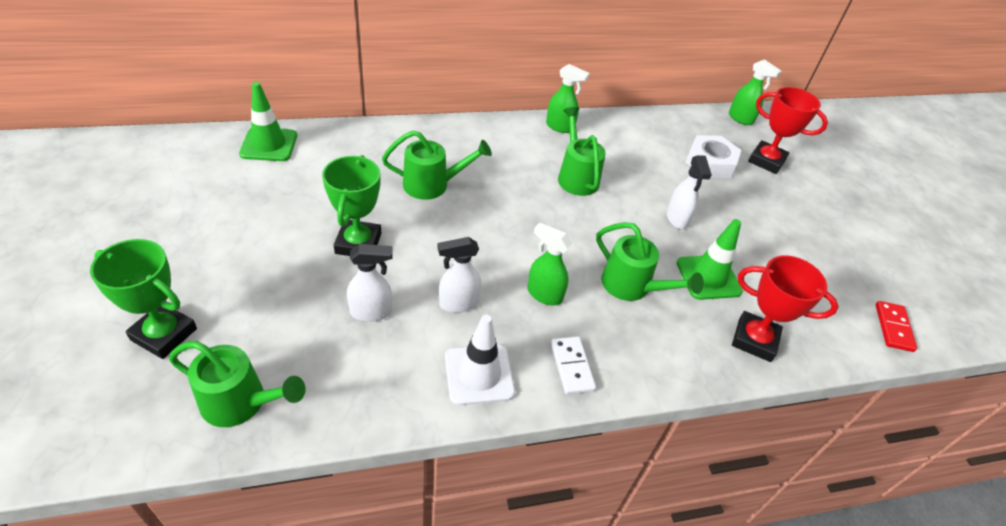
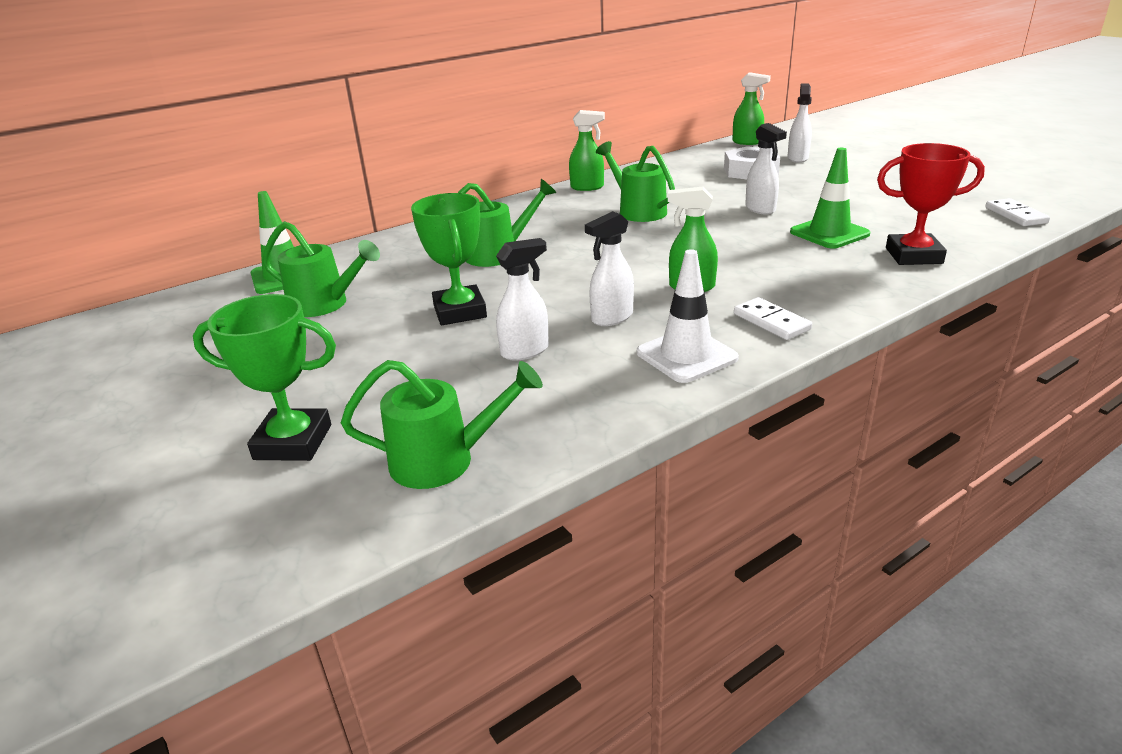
camera: 15 degrees left, 15 degrees down
(632, 287) = (769, 258): green watering can -> green watering can (326, 305)
(766, 161) = (797, 158): red trophy -> white spray bottle
(893, 327) = (1015, 215): red domino -> white domino

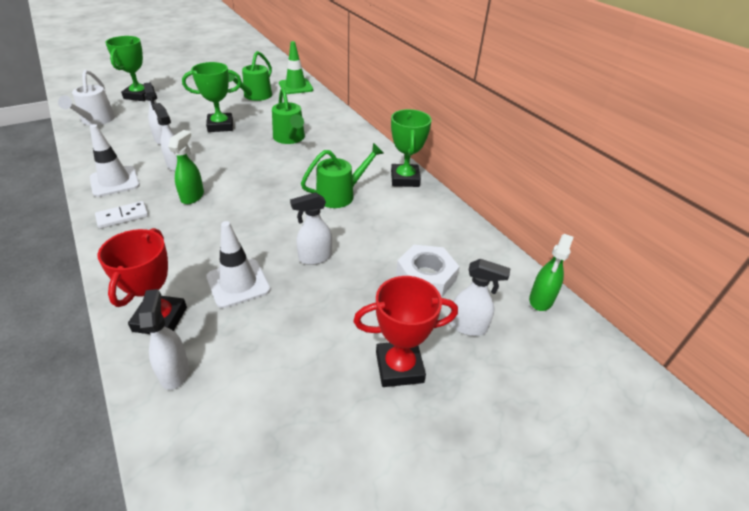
camera: 90 degrees right, 10 degrees up
(445, 460) = (95, 121): green watering can -> white watering can
(587, 187) = (405, 179): green spray bottle -> green trophy
(829, 233) = (238, 283): green traffic cone -> white traffic cone
(861, 173) = (399, 367): none -> red trophy
(959, 237) = (175, 371): none -> white spray bottle
(1015, 215) = (197, 459): white domino -> none

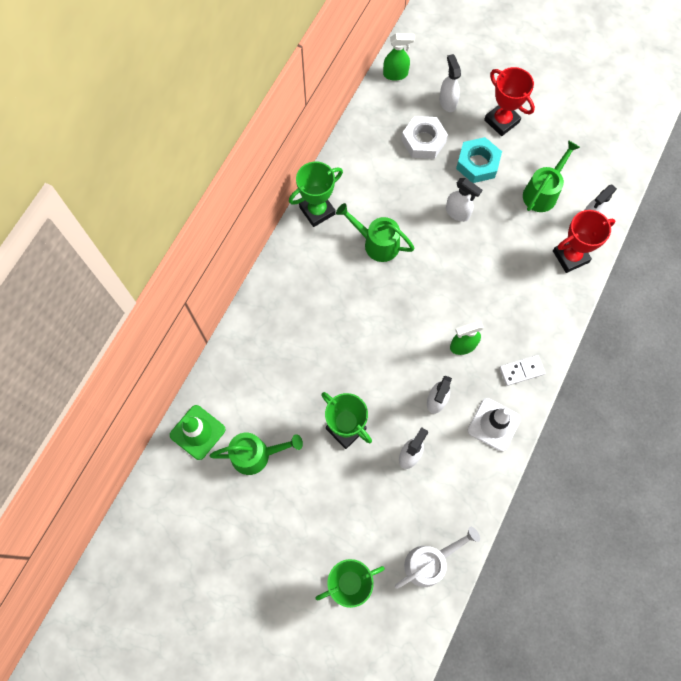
camera: 120 degrees left, 30 degrees up
(122, 216) = (521, 371): white domino -> white domino turned 45 degrees counterclockwise
(238, 283) = (514, 239): white traffic cone -> none
(290, 139) = (320, 345): green watering can -> green watering can (543, 192)
(358, 306) = (477, 163): none -> turquoise nut

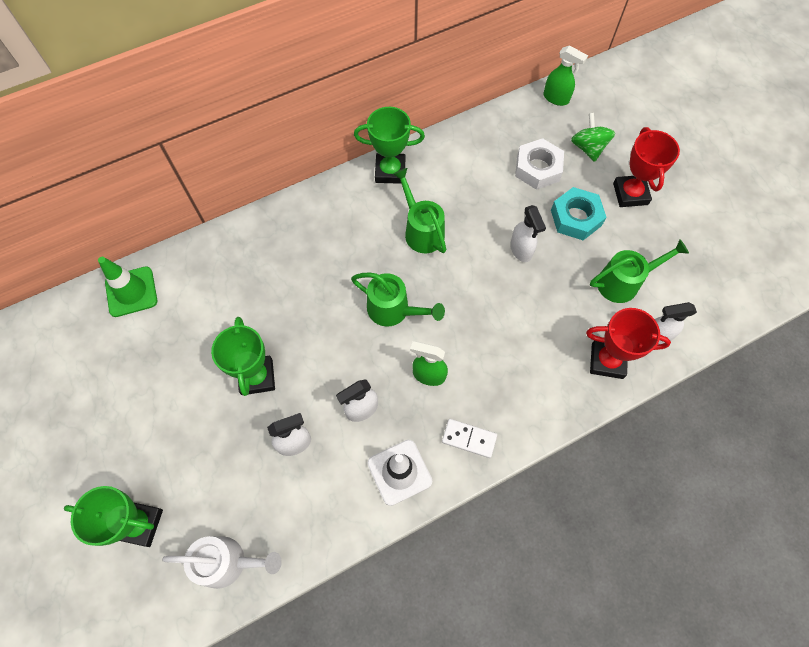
camera: 35 degrees right, 5 degrees down
(256, 454) = (162, 345): green watering can -> green watering can (394, 310)
(447, 102) = (588, 148): white spray bottle -> green spinning top

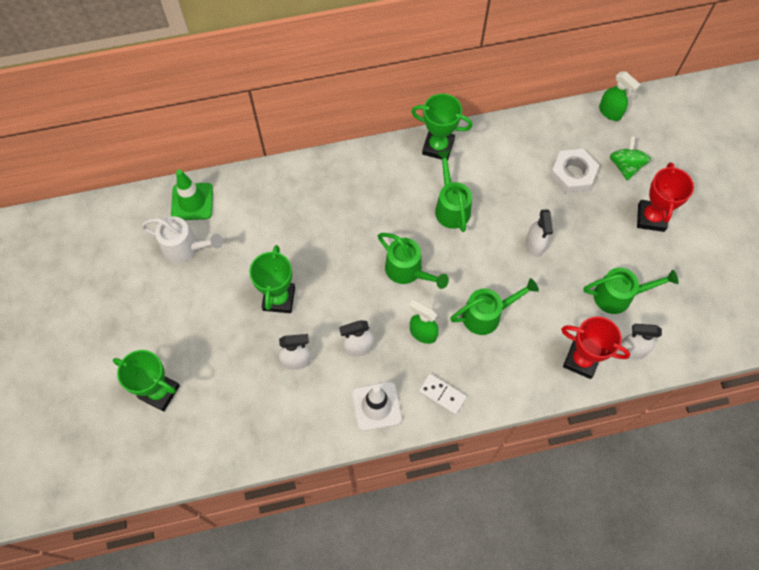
camera: 15 degrees right, 0 degrees up
(229, 562) = (222, 440): white watering can -> white watering can (186, 248)
(493, 336) = (487, 314): none -> green watering can
(576, 218) = (593, 228): turquoise nut -> none

